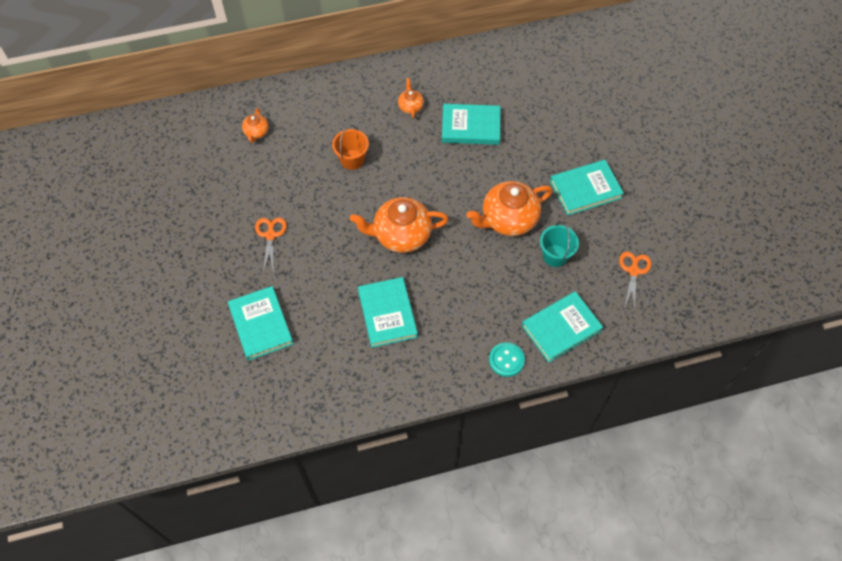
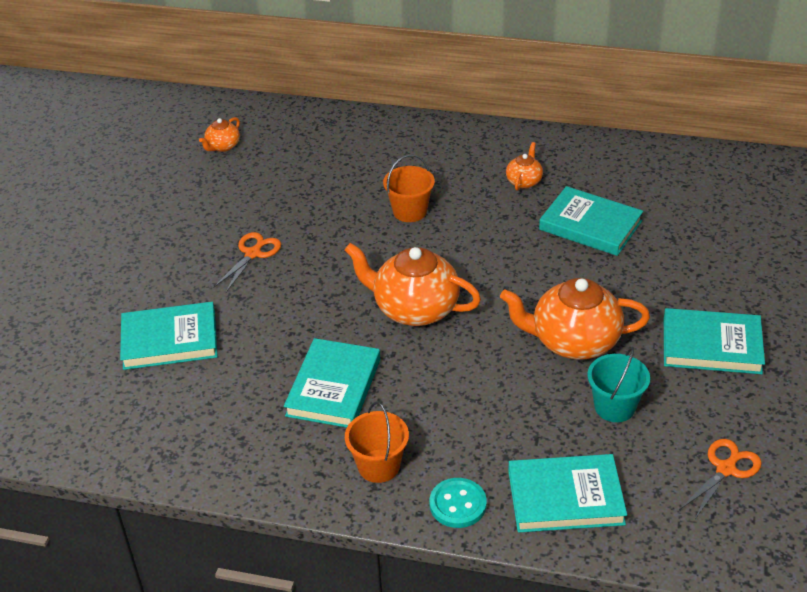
camera: 30 degrees right, 20 degrees down
(256, 132) = (315, 150): orange teapot -> orange teapot (222, 146)
(261, 325) = (170, 340): turquoise book -> turquoise book turned 75 degrees clockwise
(447, 356) = (379, 466): none -> orange bucket

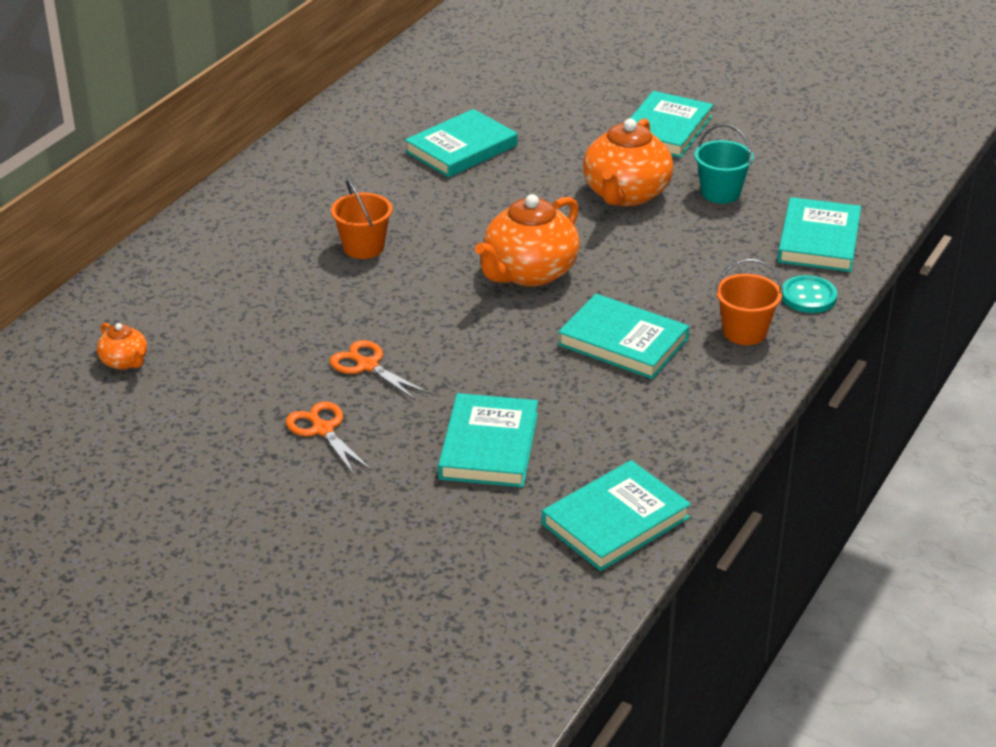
camera: 75 degrees left, 5 degrees down
(91, 431) = (615, 521): none -> turquoise book
(524, 181) = (362, 169): orange teapot -> none
(725, 469) = (813, 160): orange scissors -> orange scissors (323, 430)

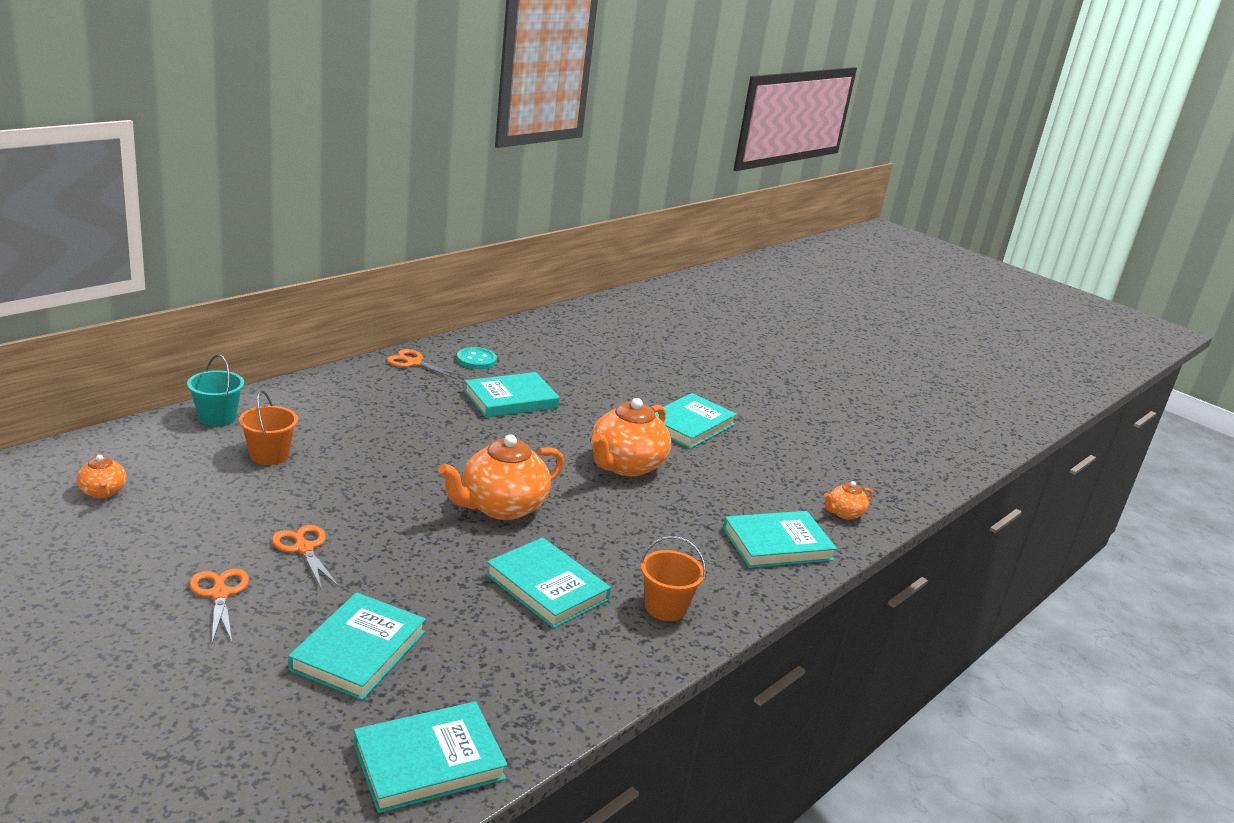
camera: 10 degrees right, 10 degrees down
(328, 131) = (414, 363): none -> orange scissors
(363, 247) = (376, 452): orange bucket -> orange bucket (269, 455)
(720, 193) = (709, 484): turquoise bucket -> turquoise bucket (217, 418)
(808, 296) = (743, 591): turquoise button -> turquoise button (476, 360)
(818, 240) = (777, 544): turquoise book -> turquoise book turned 45 degrees clockwise
(869, 189) = (844, 513): none -> orange teapot

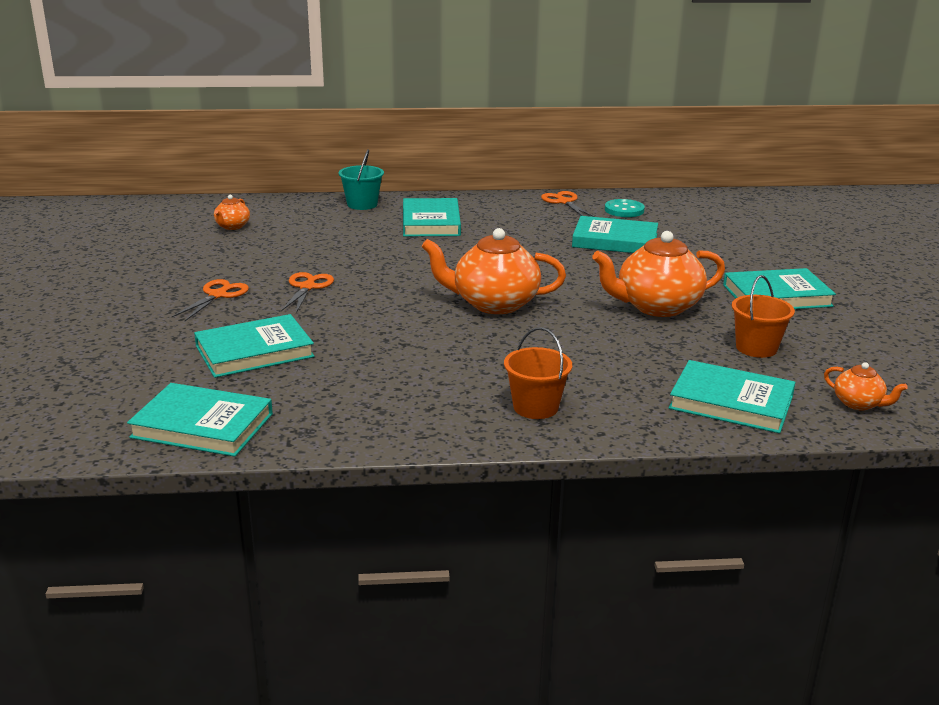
camera: 45 degrees right, 0 degrees up
(269, 455) = (365, 232): orange bucket -> orange bucket (756, 348)
(547, 587) = (451, 362): turquoise book -> turquoise book (431, 222)
(844, 513) = (858, 404): orange teapot -> orange teapot turned 150 degrees counterclockwise

